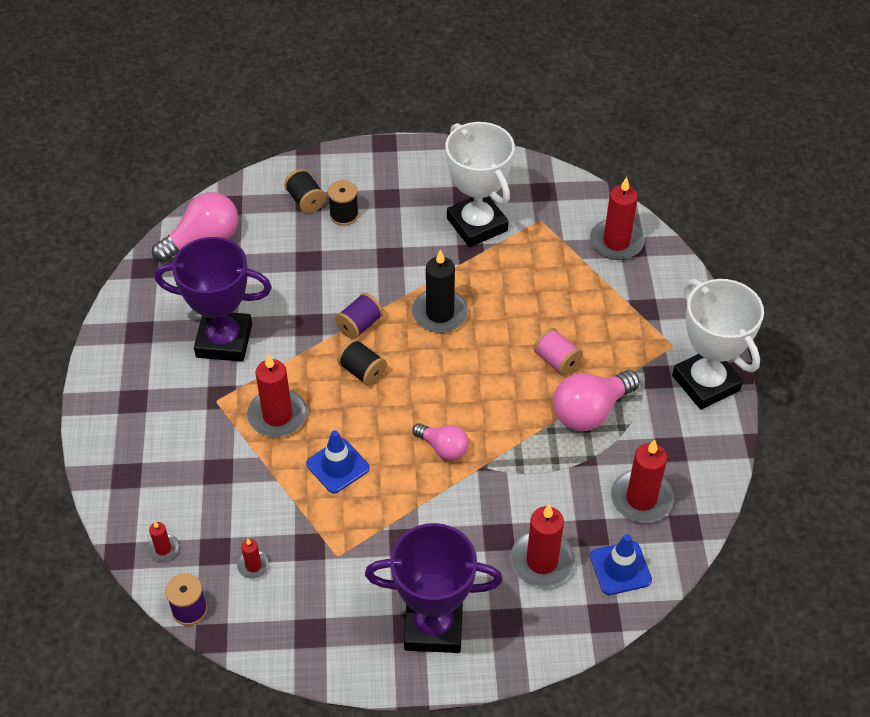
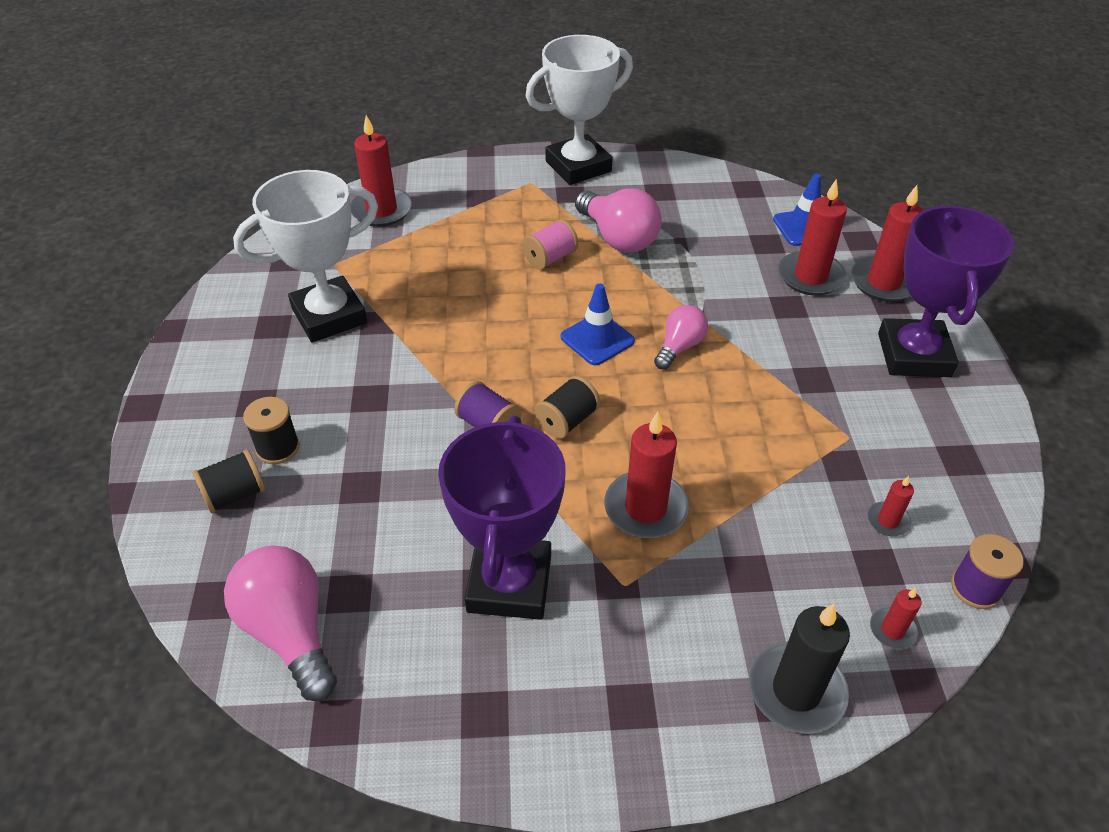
camera: 90 degrees left, 5 degrees down
(338, 466) = (719, 441): blue traffic cone -> blue traffic cone (597, 339)
(440, 313) = (474, 349): black candle -> black candle (796, 690)
(641, 499) = (721, 211): red candle -> red candle (883, 282)

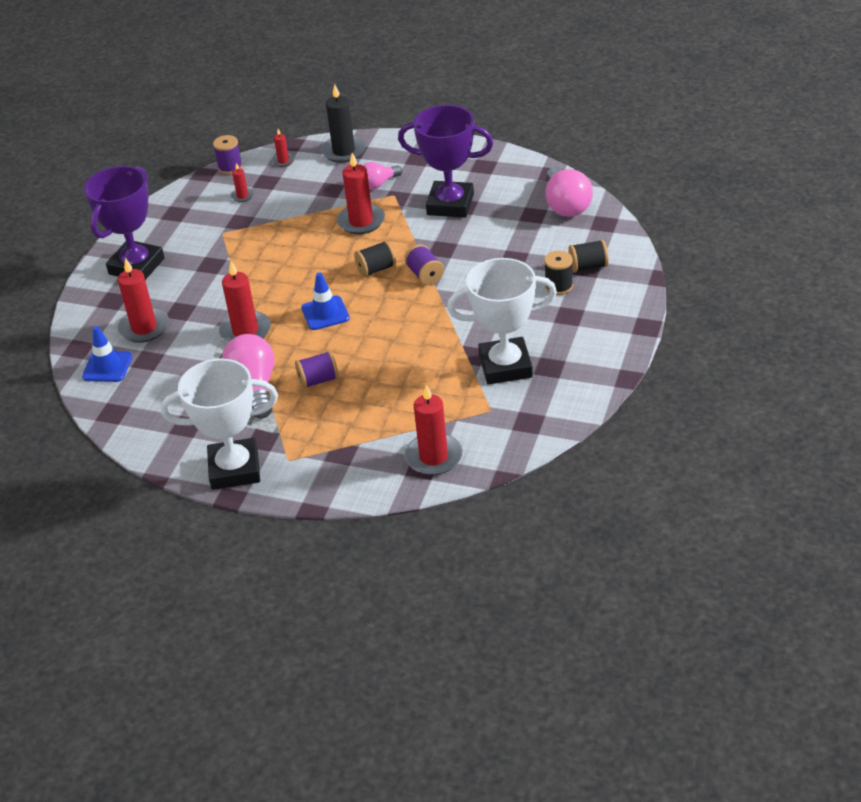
camera: 155 degrees left, 5 degrees down
(509, 583) = (450, 204): purple trophy -> purple trophy turned 75 degrees clockwise
(550, 258) = (318, 380): pink spool -> purple spool
(679, 347) = (275, 298): pink light bulb -> pink light bulb (378, 184)
(883, 282) = (100, 314): red candle -> red candle (245, 331)

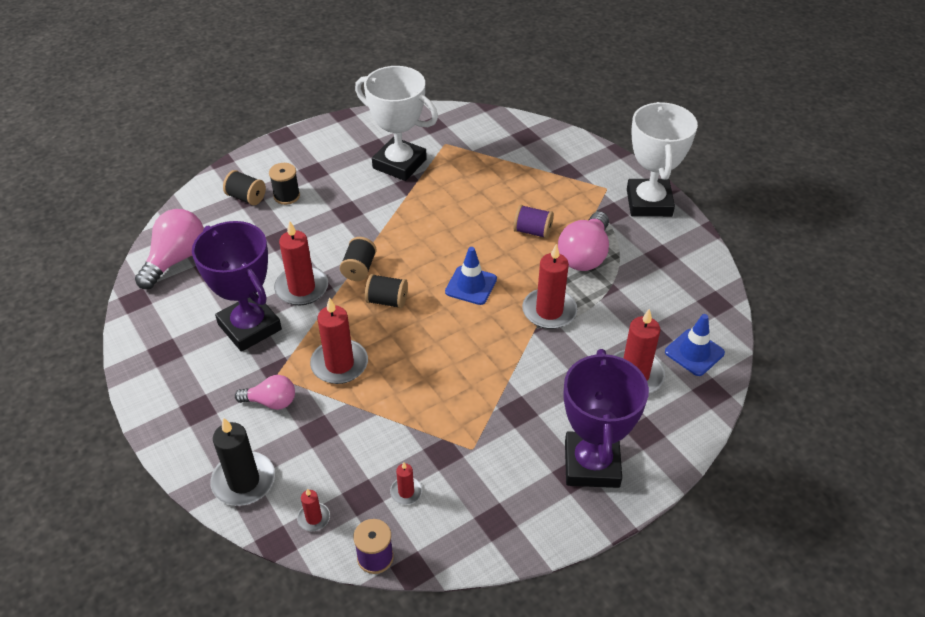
camera: 145 degrees left, 5 degrees up
(136, 266) = (591, 464): purple trophy -> purple trophy turned 60 degrees counterclockwise
(234, 469) = (649, 203): white trophy -> white trophy turned 60 degrees clockwise
(425, 275) = (359, 268): purple spool -> black spool
(433, 457) = (512, 137): red candle -> red candle (302, 288)

